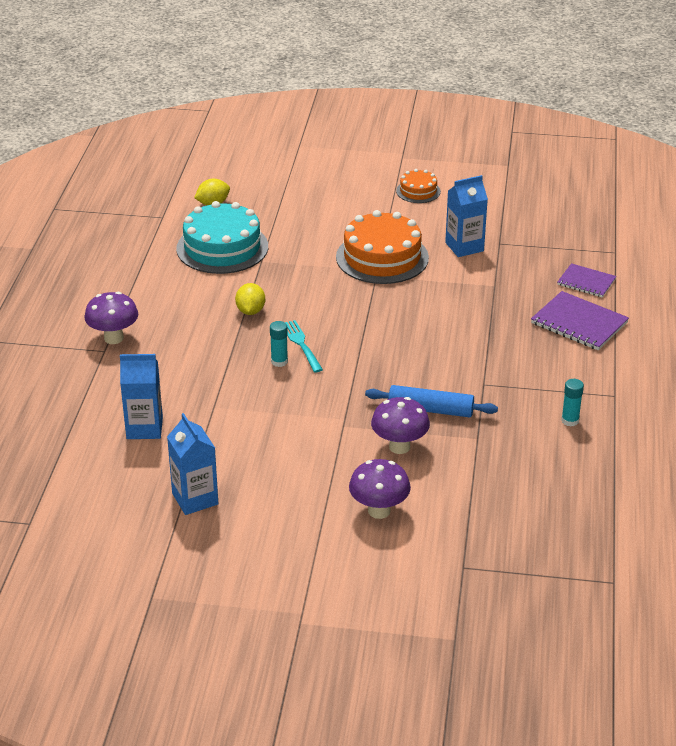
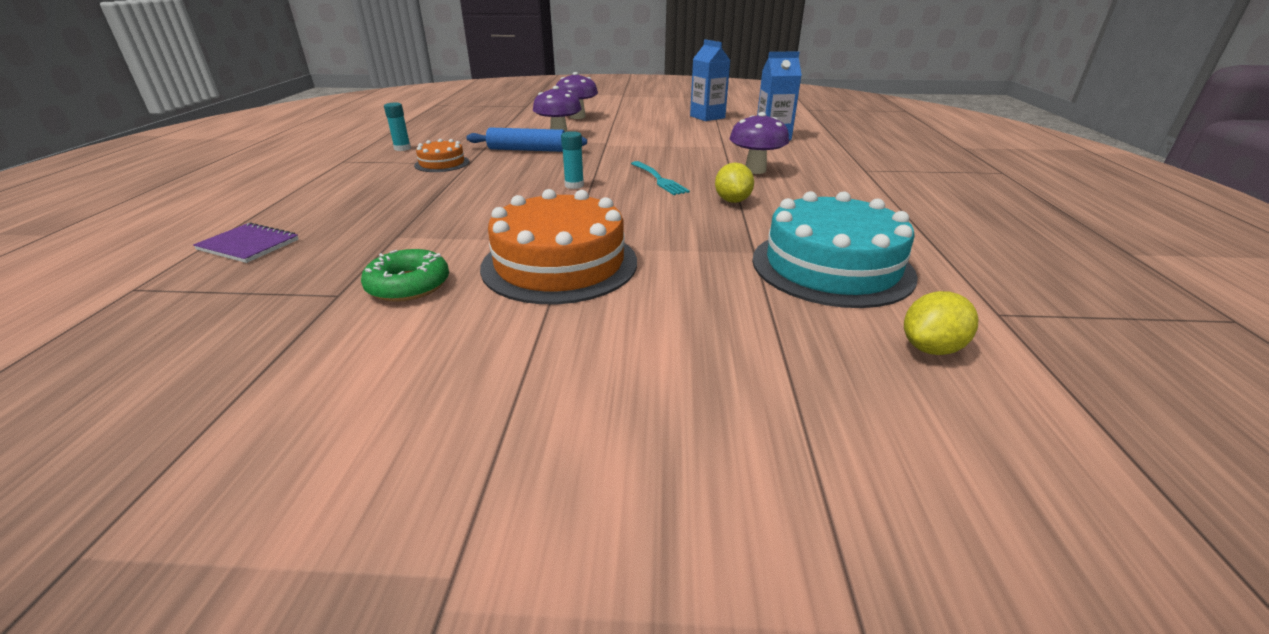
camera: 175 degrees right, 5 degrees down
(114, 338) = (867, 177): purple mushroom -> purple mushroom (755, 170)
(279, 361) = (677, 169): turquoise glue stick -> turquoise glue stick (574, 185)
(418, 191) = (448, 413): orange cake -> orange cake (442, 163)
(464, 247) = (408, 285): blue carton -> green donut
(579, 323) = (315, 205): purple notebook -> none

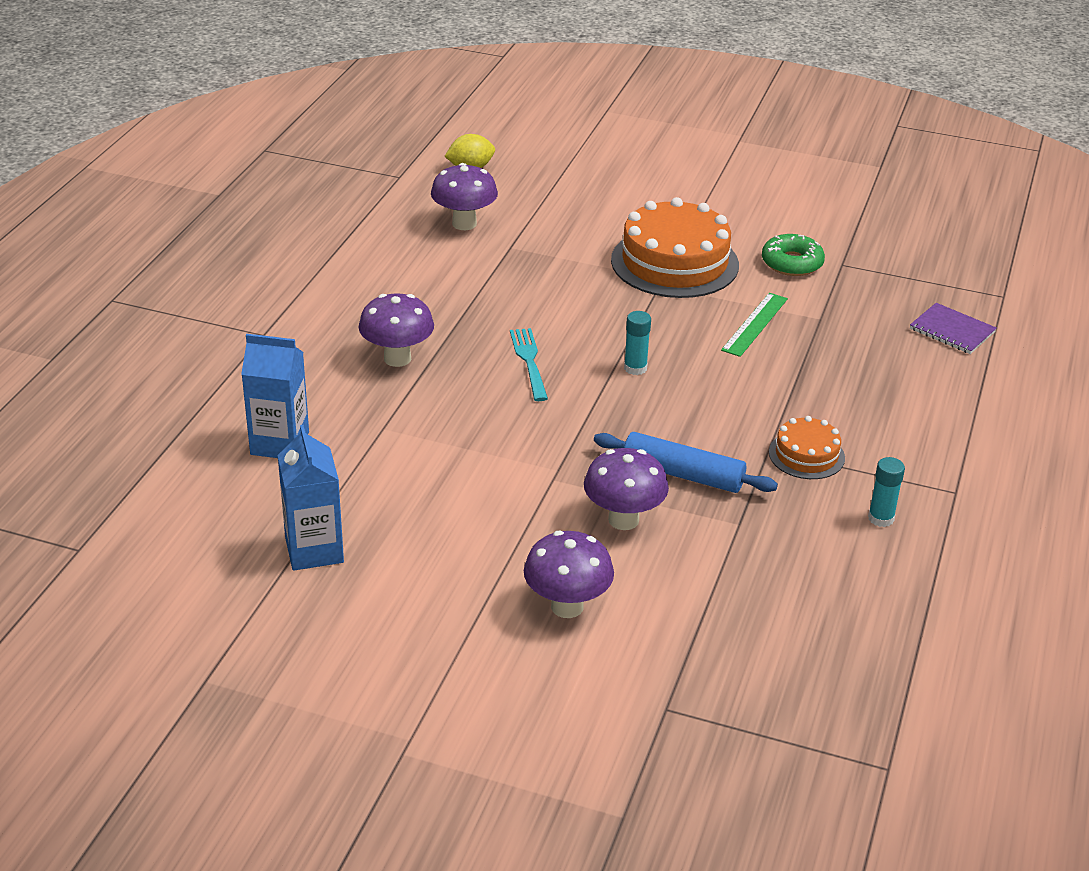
camera: 165 degrees left, 5 degrees up
(468, 223) = (754, 324): none -> green ruler
(732, 201) = (475, 309): yellow lemon -> none
(831, 266) = (464, 224): turquoise cake -> purple mushroom

